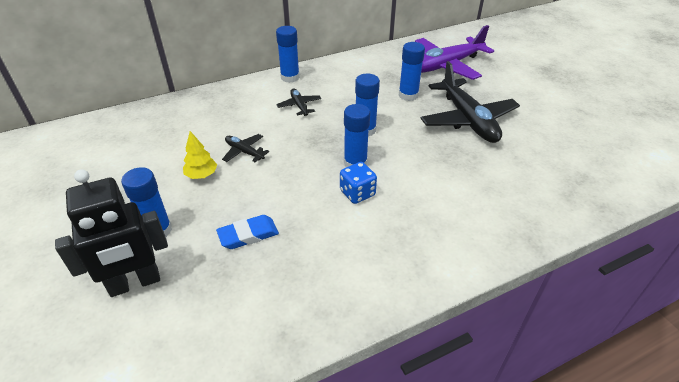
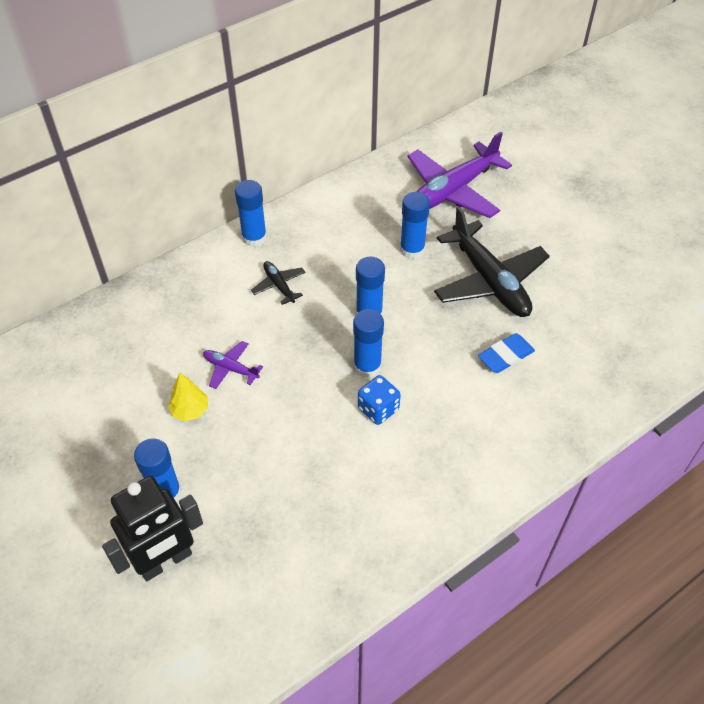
camera: 10 degrees left, 10 degrees up
(244, 152) = (230, 368): black plane -> purple plane
(248, 235) = (269, 483): blue eraser -> blue eraser (505, 356)

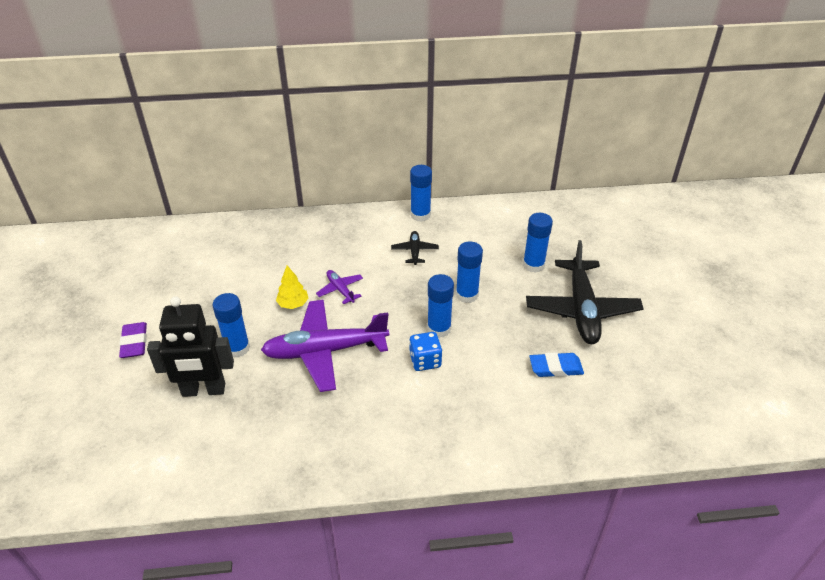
camera: 30 degrees right, 10 degrees down
(35, 547) = (134, 343): none -> purple eraser
(452, 191) = (597, 237): purple plane -> purple plane (325, 351)

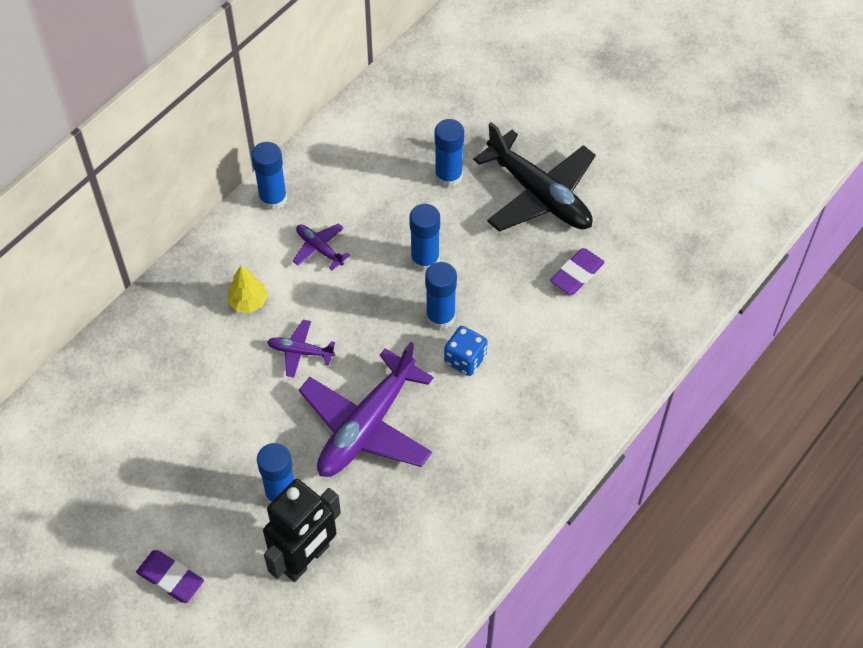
camera: 45 degrees left, 15 degrees up
(293, 304) = (274, 405): yellow tree -> yellow tree (248, 302)
(414, 251) = (319, 248): black plane -> purple plane
(555, 368) = (577, 274): blue eraser -> purple eraser

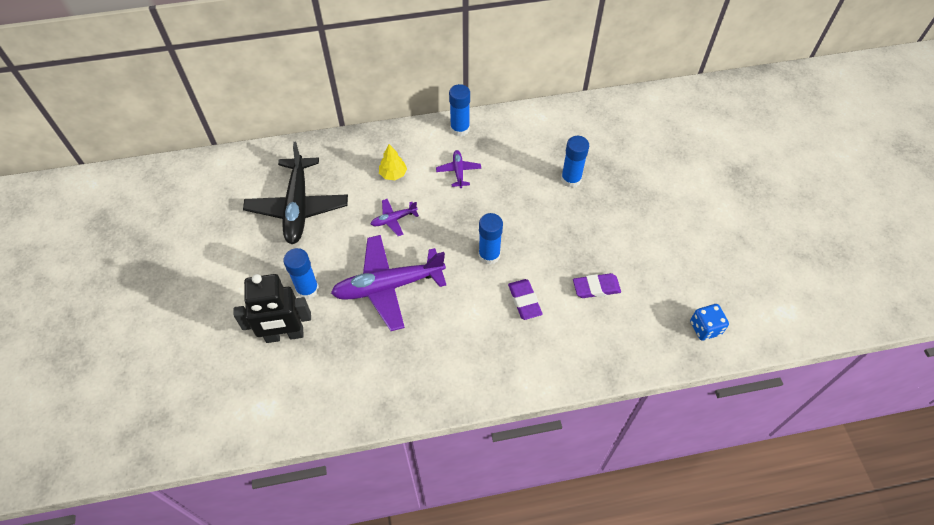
camera: 40 degrees right, 0 degrees up
(171, 578) = (211, 291): purple eraser -> purple eraser (524, 301)
(300, 352) = (393, 219): purple plane -> purple plane turned 75 degrees counterclockwise
(425, 260) = (511, 217): blue glue stick -> none
(465, 359) = (480, 289): blue dice -> blue dice (705, 328)
(539, 195) = (617, 225): black plane -> black plane (298, 207)

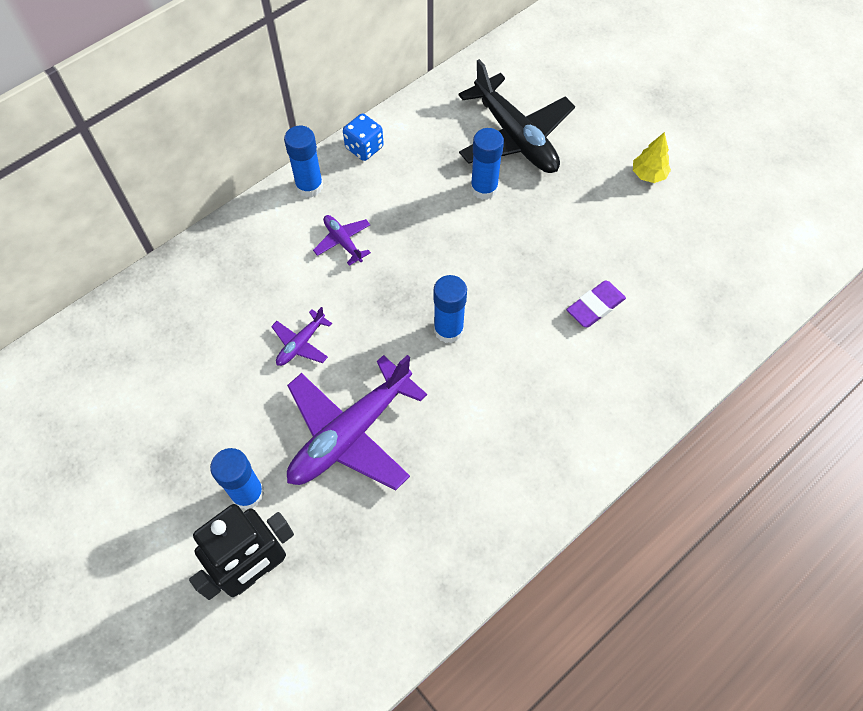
camera: 30 degrees left, 5 degrees up
(298, 207) = (161, 390): black plane -> black plane (515, 137)
(393, 174) = (261, 285): yellow tree -> yellow tree (648, 175)
(524, 301) = (526, 365): purple eraser -> none
(705, 328) = (738, 293): blue dice -> blue dice (364, 148)

